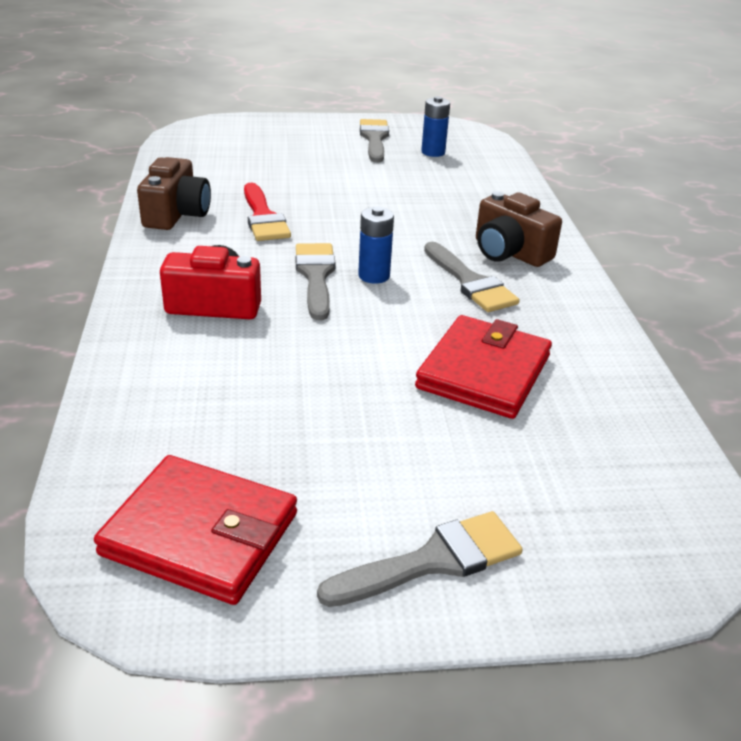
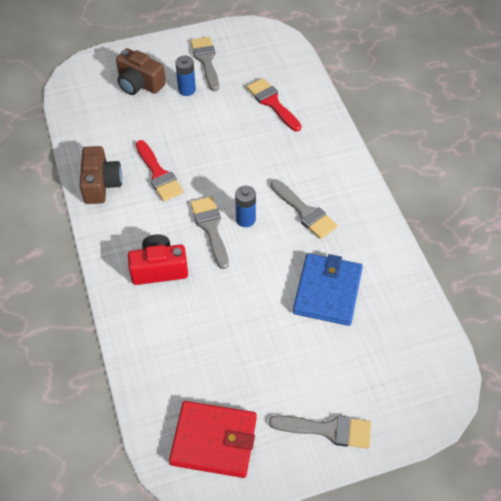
camera: 10 degrees left, 20 degrees up
(433, 152) = (251, 69): blue battery -> blue battery (187, 90)
(433, 560) = (328, 430): grey brush -> grey brush turned 45 degrees clockwise
(453, 181) = (272, 103): none -> red brush
(483, 372) = (327, 291): red wallet -> blue wallet
(509, 252) = (323, 176): brown camera -> brown camera (139, 84)

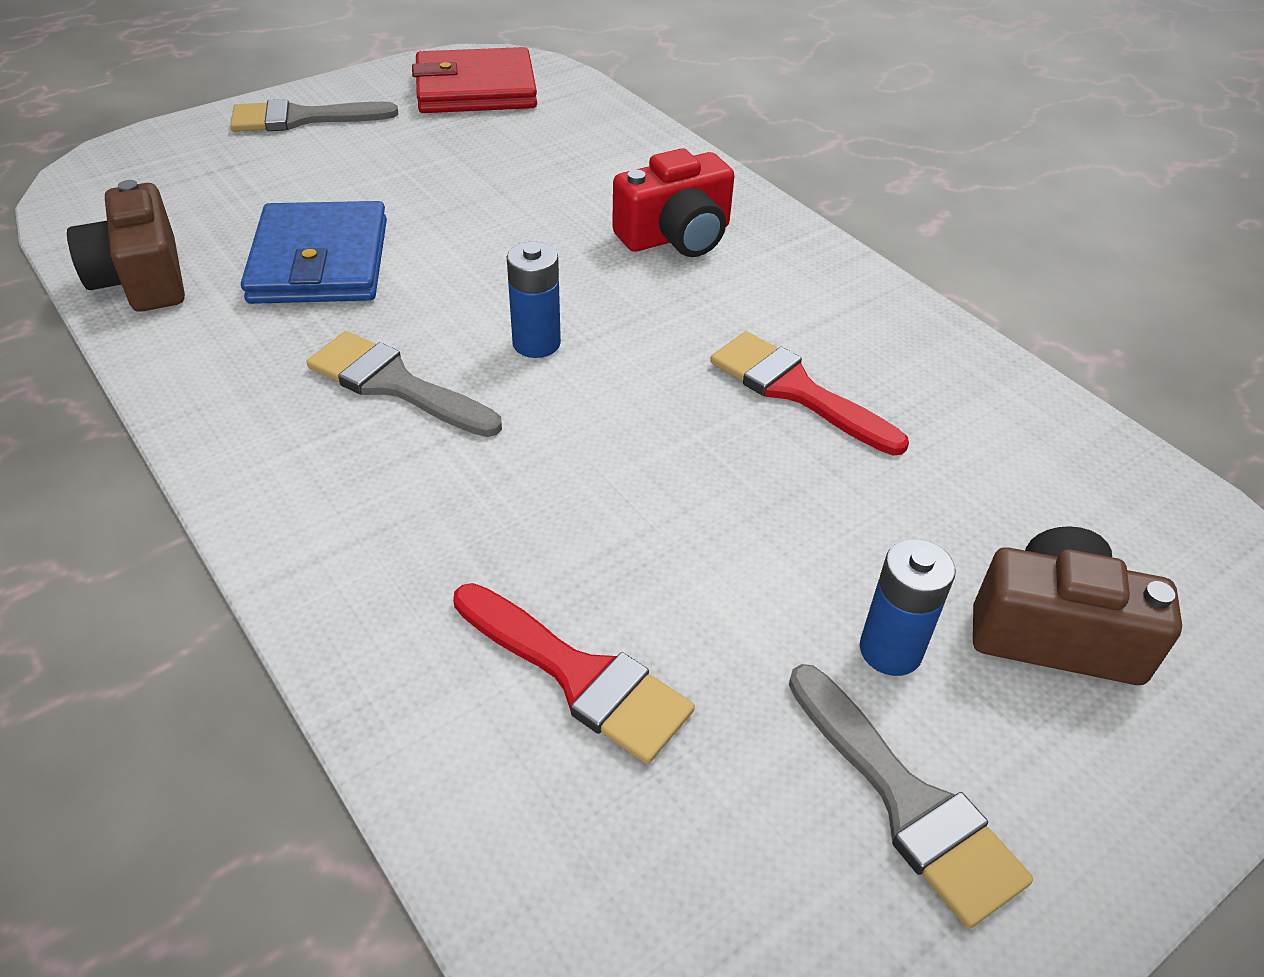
camera: 160 degrees right, 10 degrees down
(101, 184) = (911, 344): brown camera -> brown camera (142, 279)
(210, 228) = (609, 314): grey brush -> none

